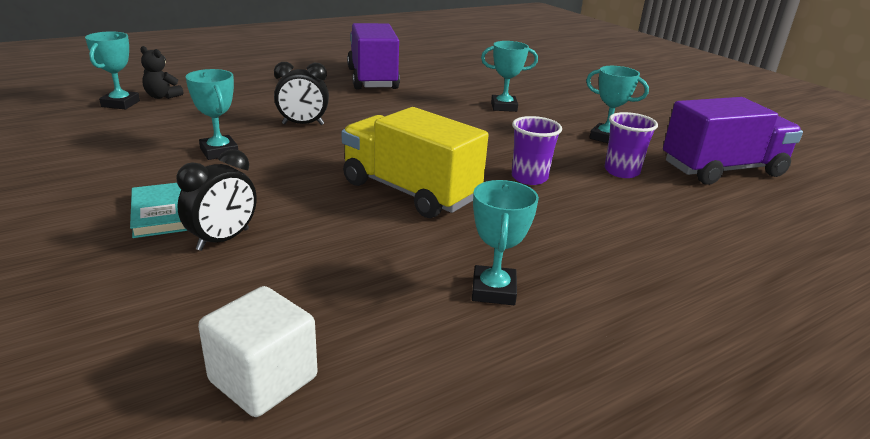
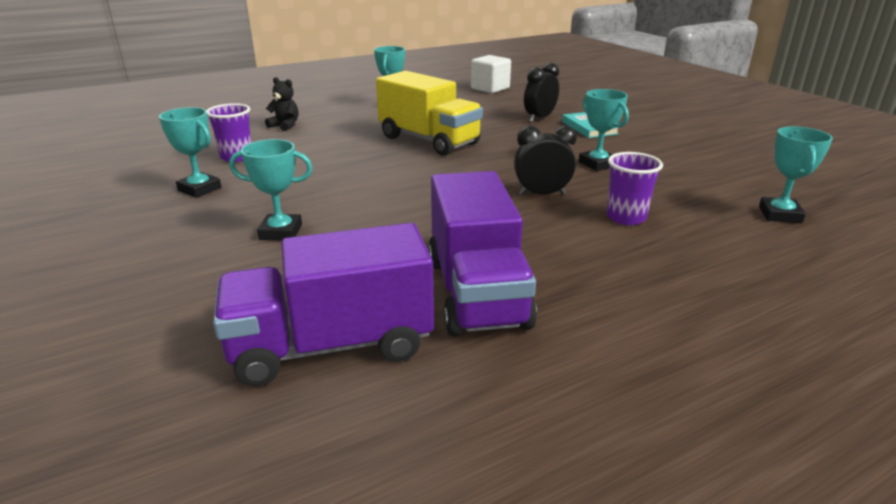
camera: 175 degrees left, 0 degrees up
(162, 96) = (753, 230): black teddy bear -> black teddy bear (285, 126)
(529, 178) = (327, 151): purple cup -> purple cup (626, 217)
(722, 169) = (134, 160): purple truck -> purple truck (332, 345)

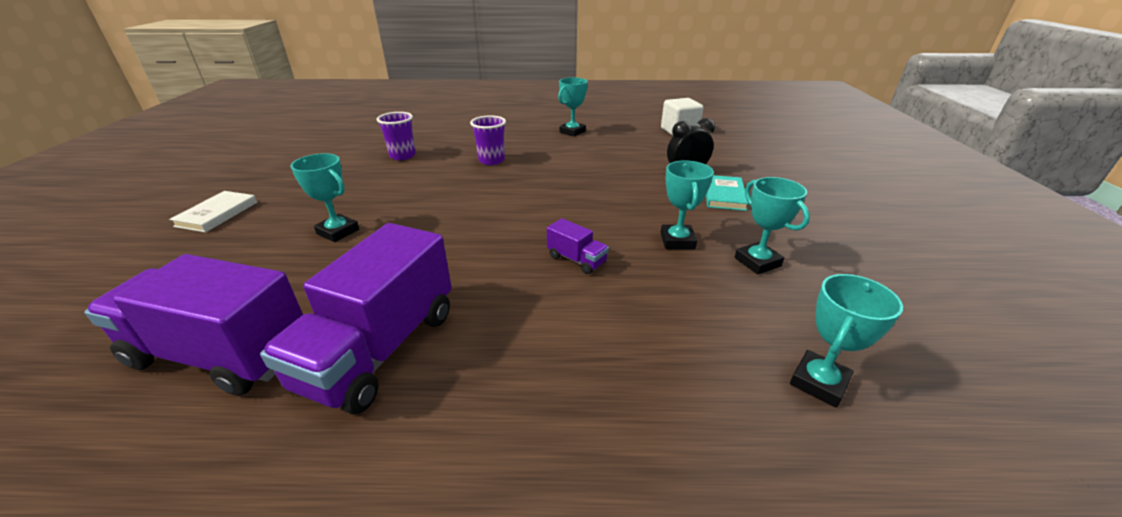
camera: 30 degrees right, 5 degrees up
(88, 256) = (217, 214): none -> white book
(199, 189) = (345, 177): turquoise trophy -> turquoise trophy (757, 262)
(285, 126) = (469, 135): black teddy bear -> none
(429, 140) = (555, 174): yellow truck -> none
(542, 194) = (576, 260): black clock -> purple truck
(626, 217) = (623, 316): purple cup -> purple cup (491, 160)

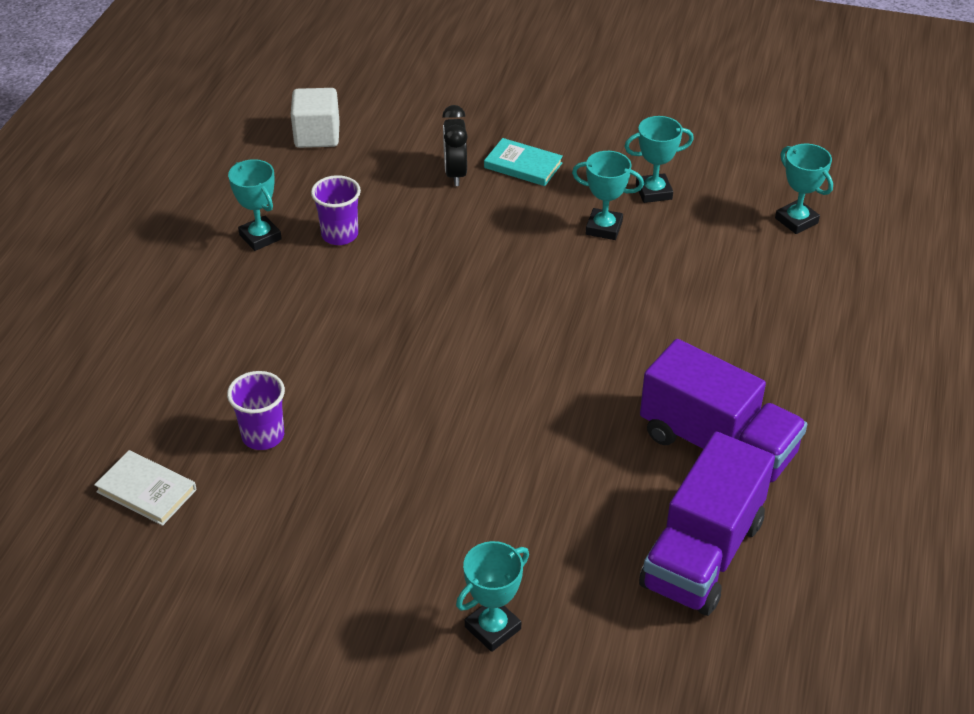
camera: 75 degrees left, 10 degrees up
(217, 214) = (395, 633): white book -> white book (146, 490)
(338, 232) = (495, 493): turquoise trophy -> turquoise trophy (492, 628)
(491, 160) = (332, 337): purple cup -> purple cup (340, 235)
(576, 260) = (617, 303): purple truck -> none

